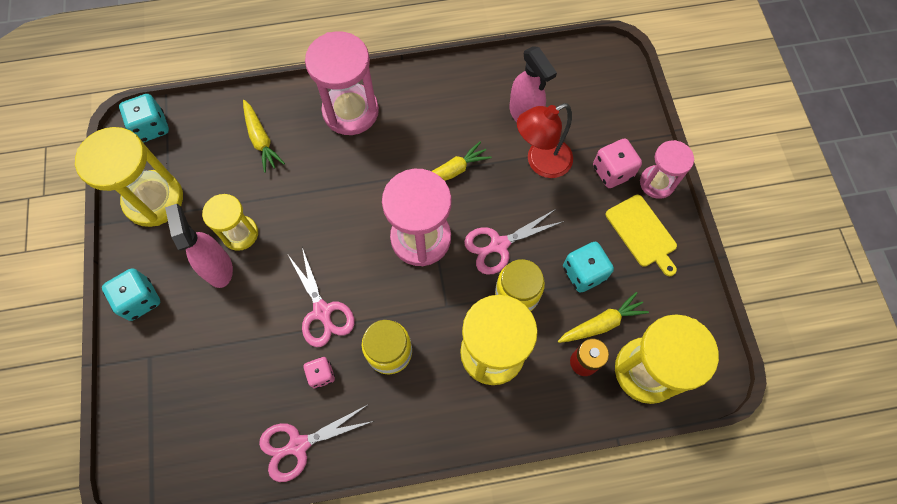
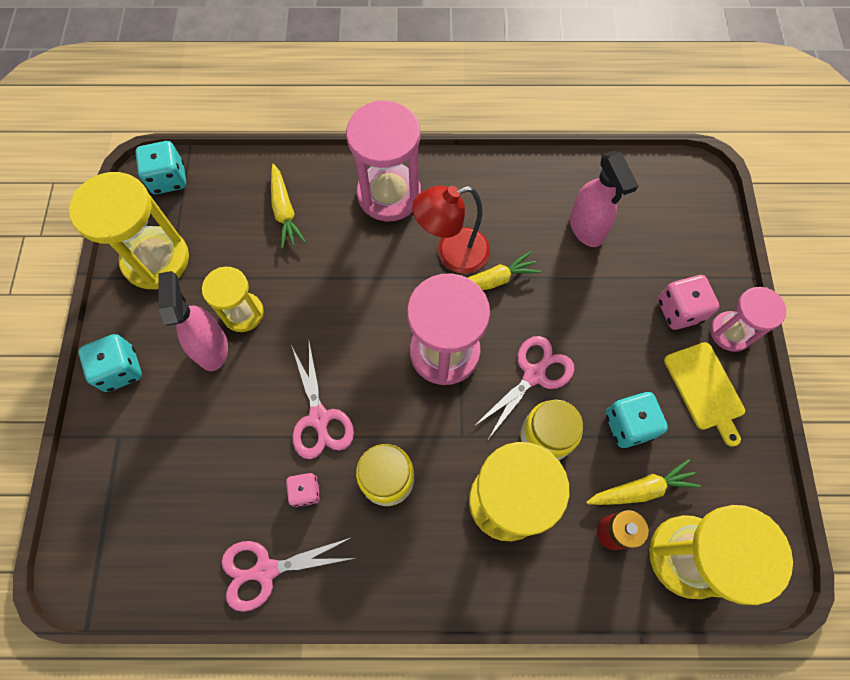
camera: 10 degrees right, 0 degrees up
(499, 245) = (534, 375): pink scissors -> pink scissors turned 150 degrees clockwise
(541, 162) = (597, 286): red lamp -> red lamp (452, 254)

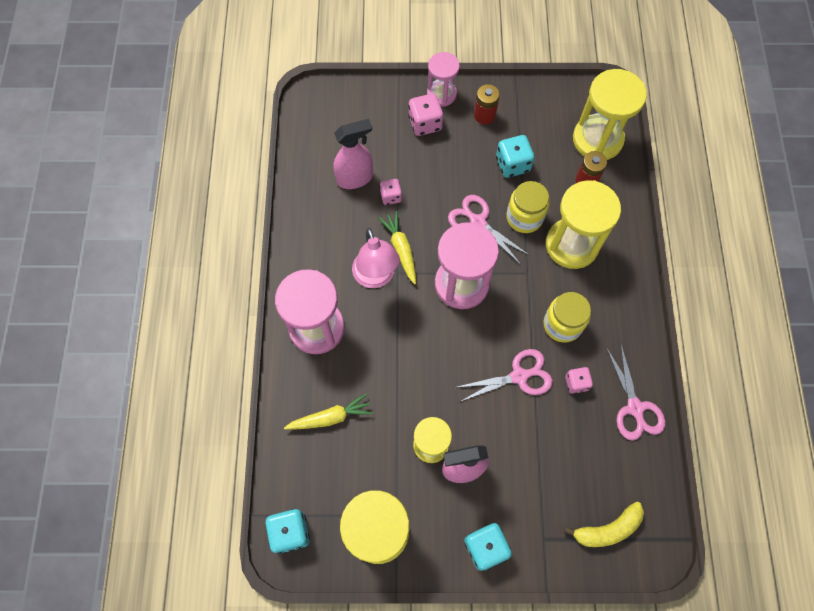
camera: 90 degrees left, 0 degrees up
(117, 516) = (607, 529): none -> yellow banana
(452, 254) = (376, 277): red lamp -> pink lamp
(564, 269) = (391, 196): none -> pink dice
(641, 489) = (556, 161): yellow carrot -> none
(705, 389) = (484, 115): yellow cutting board -> red battery

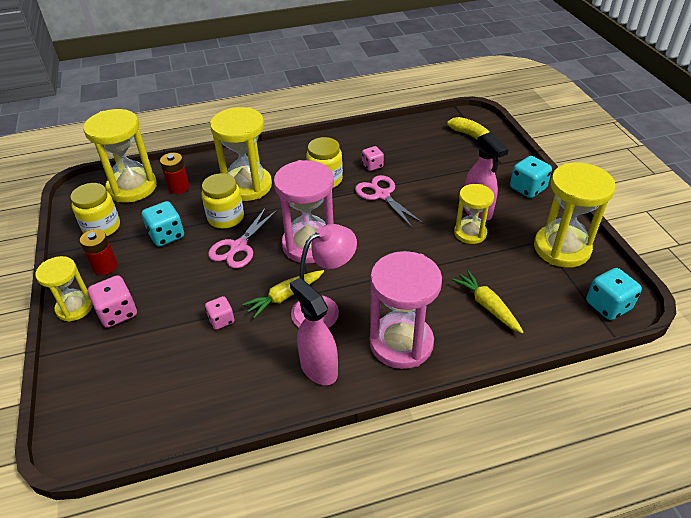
camera: 105 degrees left, 25 degrees down
(355, 178) = (202, 359): pink spray bottle -> pink spray bottle (318, 368)
(441, 94) = (74, 307): pink hourglass -> yellow hourglass
(540, 113) = (102, 227): none -> yellow jar
(635, 408) = (377, 137): pink scissors -> none

